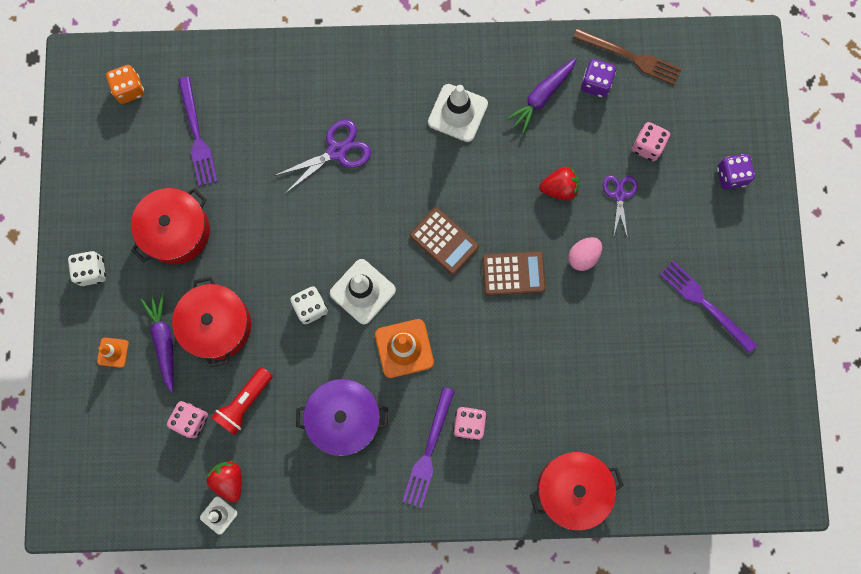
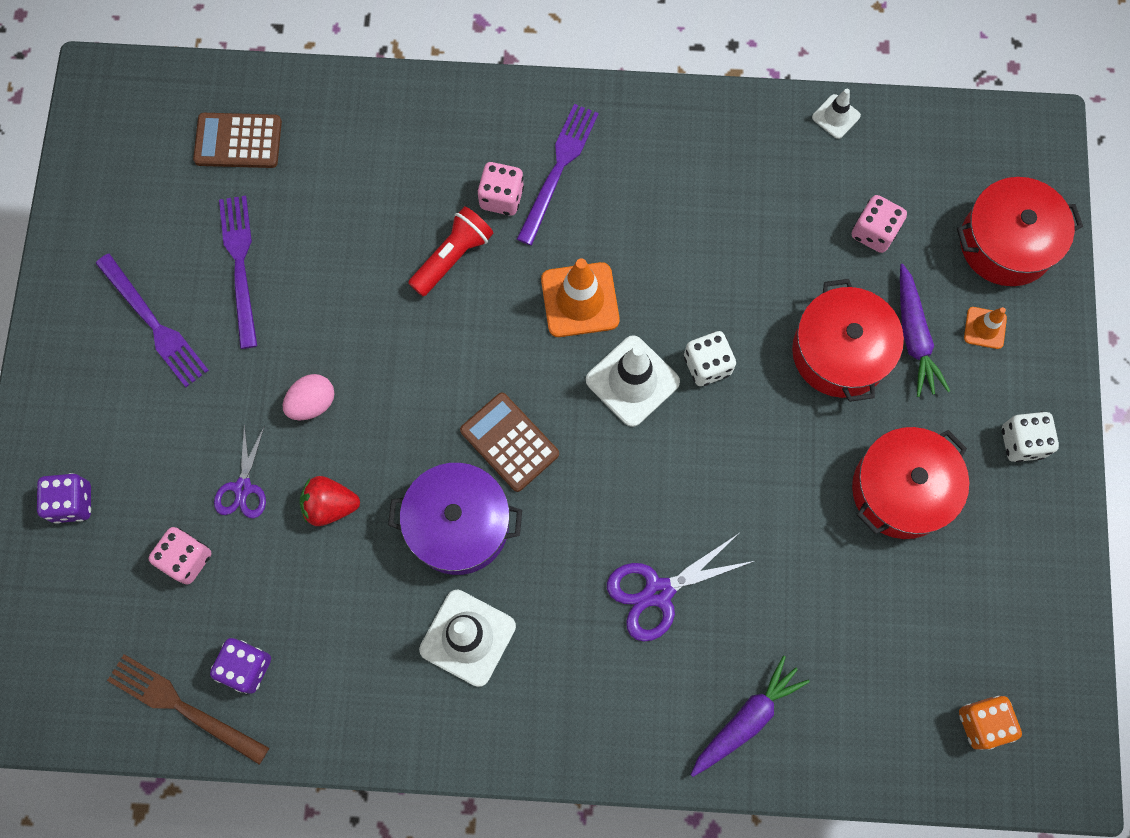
camera: 175 degrees left, 5 degrees down
(197, 135) = (873, 636): purple fork -> purple fork (240, 265)
(229, 480) = (822, 156): red strawberry -> none
(244, 403) = (802, 248): red flashlight -> red flashlight (453, 257)
(344, 418) = (667, 218): purple pot -> purple pot (458, 525)
(513, 273) = (415, 388): brown calculator -> brown calculator (238, 141)
(542, 97) = (334, 653): purple carrot -> purple carrot (746, 719)
(572, 489) = (377, 110): red pot -> red pot (1006, 243)

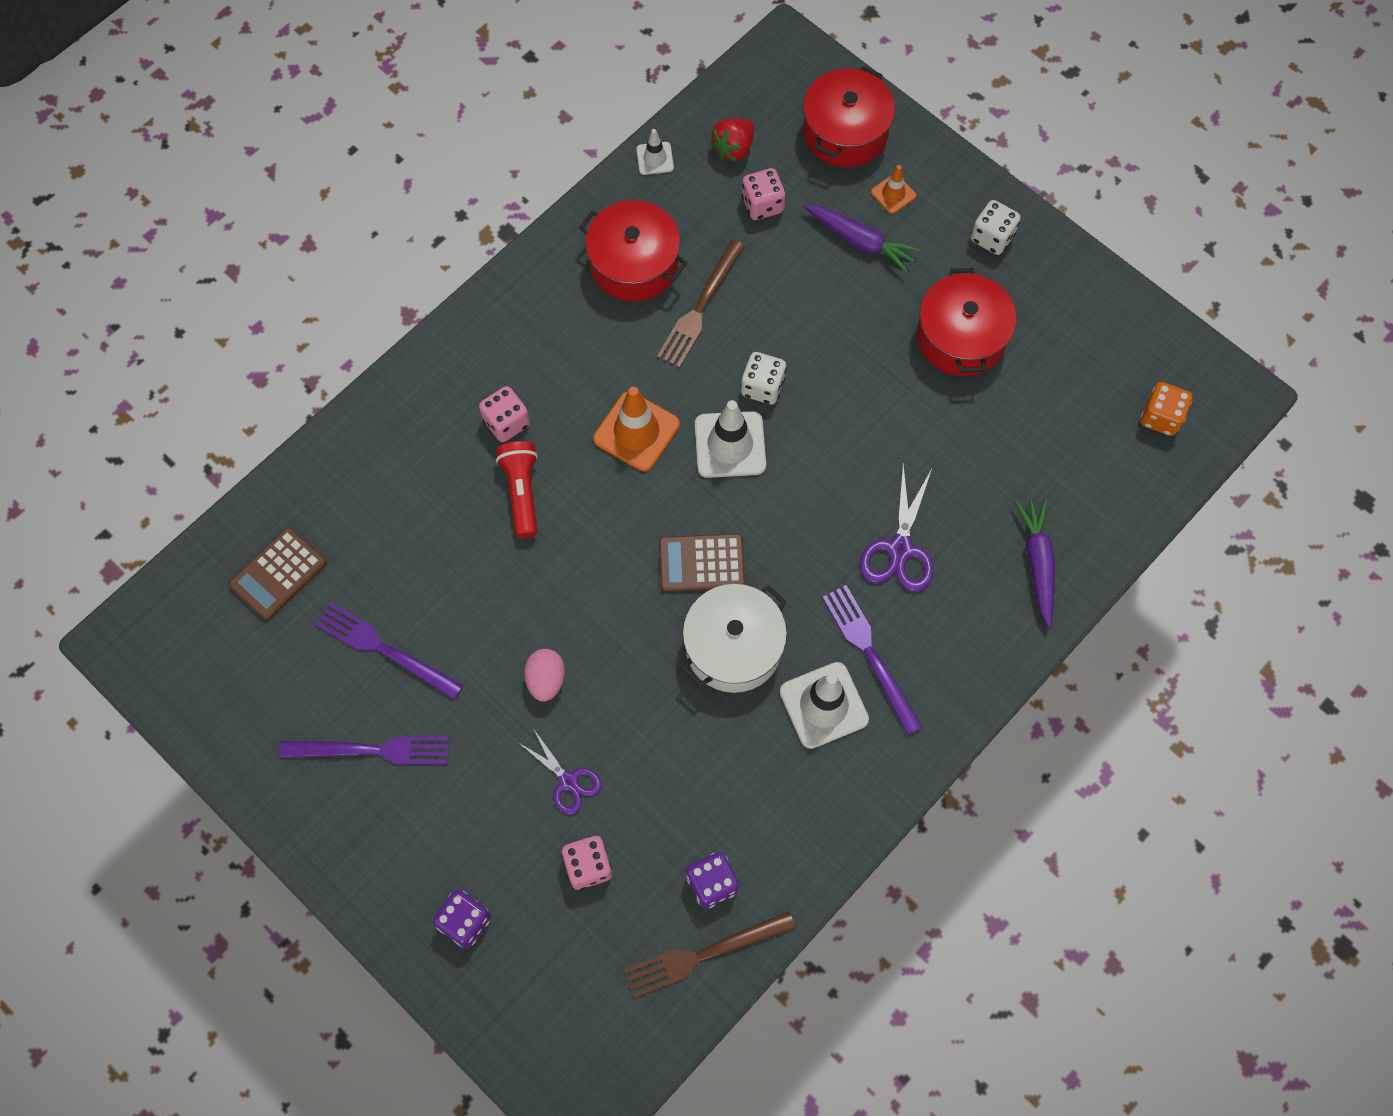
camera: 50 degrees left, 5 degrees down
(330, 505) = (638, 727): red strawberry -> red strawberry (733, 149)
(458, 525) = (733, 647): purple pot -> white pot
(558, 169) = (521, 367): purple fork -> purple fork (870, 654)
(734, 260) = (700, 307): none -> brown fork
(840, 352) = (829, 295): red pot -> red pot (634, 264)

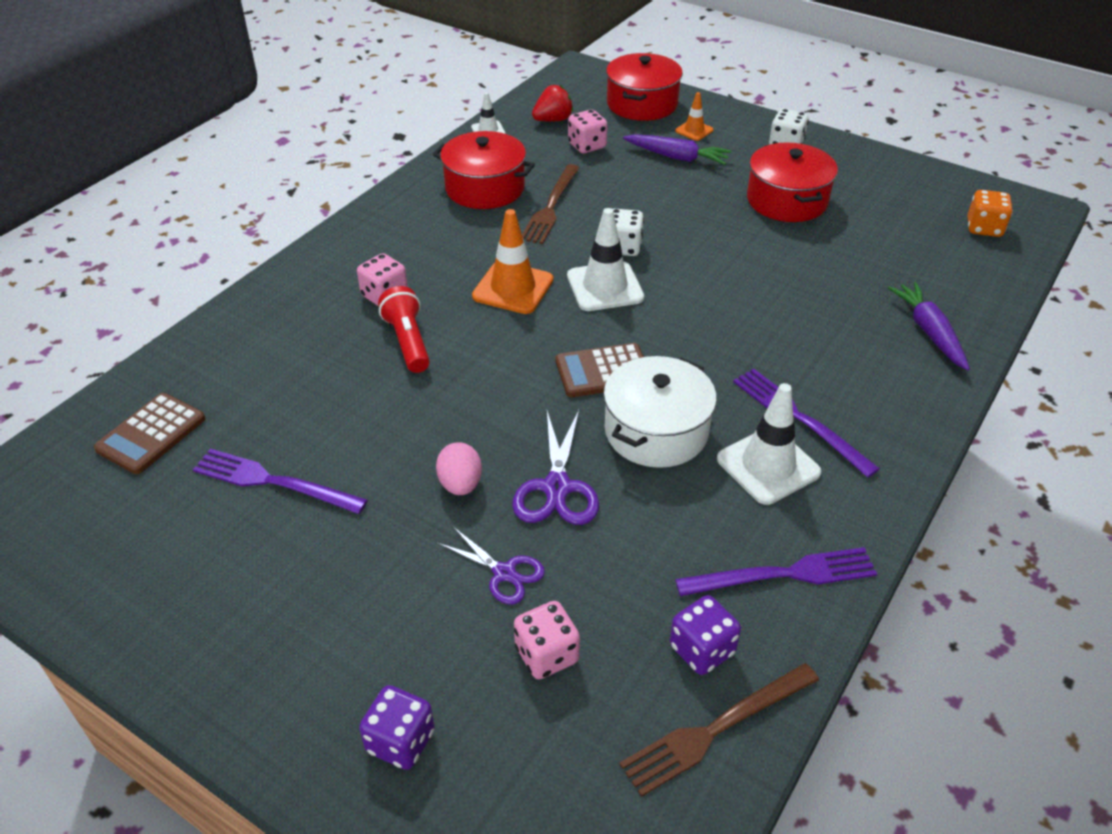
camera: 10 degrees left, 25 degrees down
(372, 750) = (265, 576): purple fork -> purple fork (783, 574)
(733, 149) = (553, 120): red strawberry -> red strawberry turned 150 degrees counterclockwise
(900, 550) = (794, 338): purple scissors -> purple scissors (557, 488)

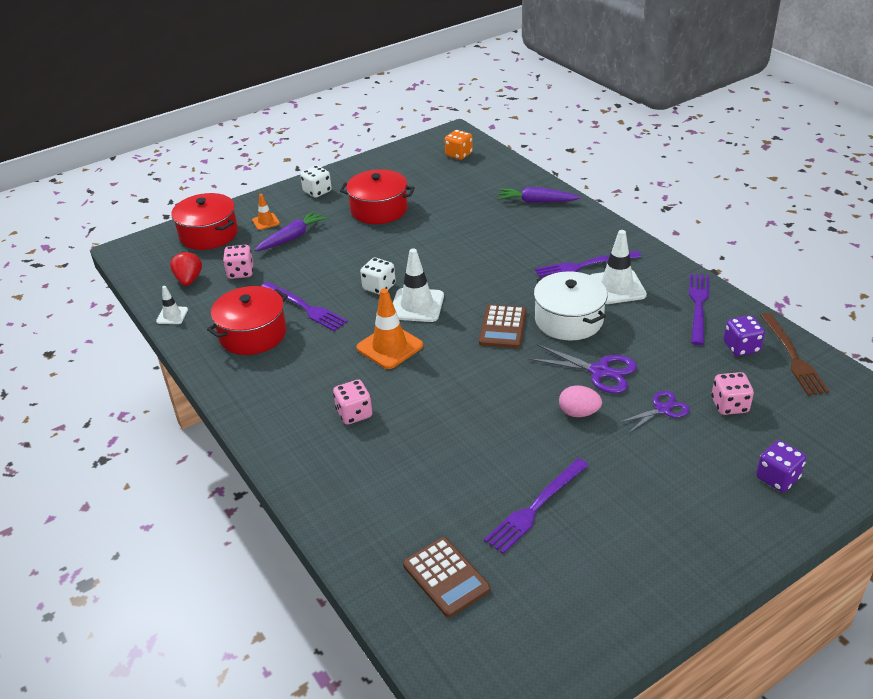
camera: 65 degrees left, 5 degrees down
(408, 341) = (418, 411): red flashlight -> none
(551, 207) = (305, 307): brown fork -> purple fork

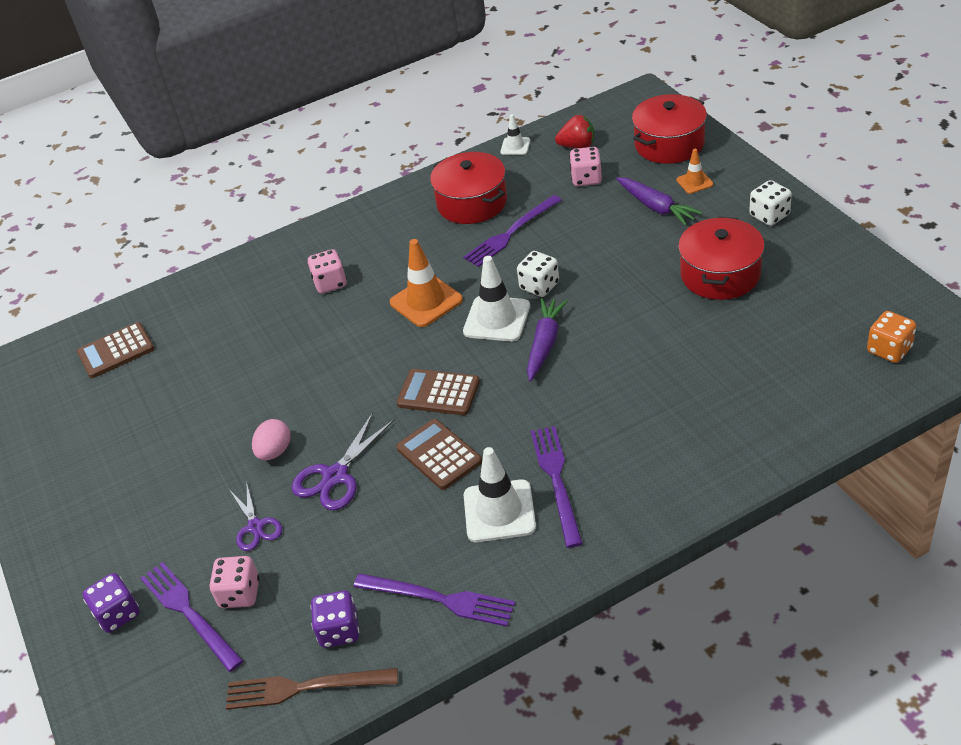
camera: 100 degrees right, 5 degrees up
(535, 507) = (163, 410): purple fork -> purple fork (189, 613)
(536, 201) = (737, 438): purple carrot -> purple carrot (545, 344)
(569, 320) = (439, 455): white pot -> brown calculator

